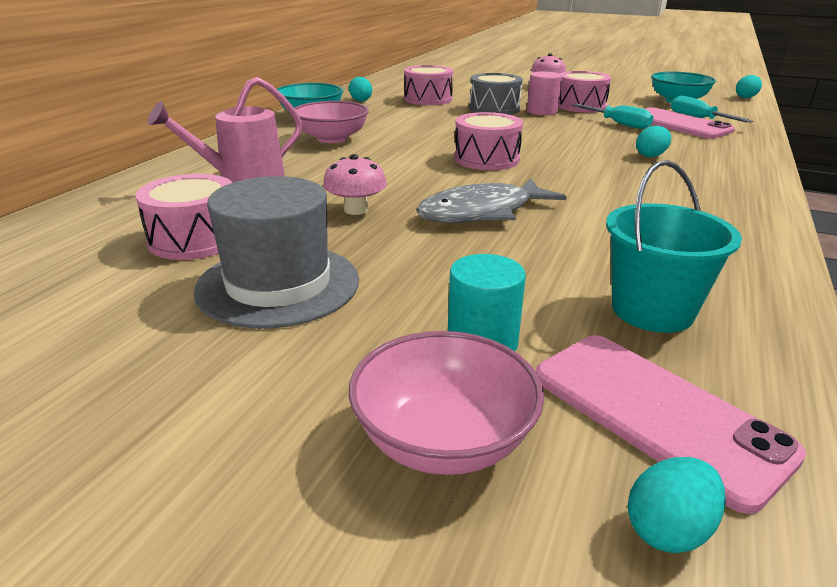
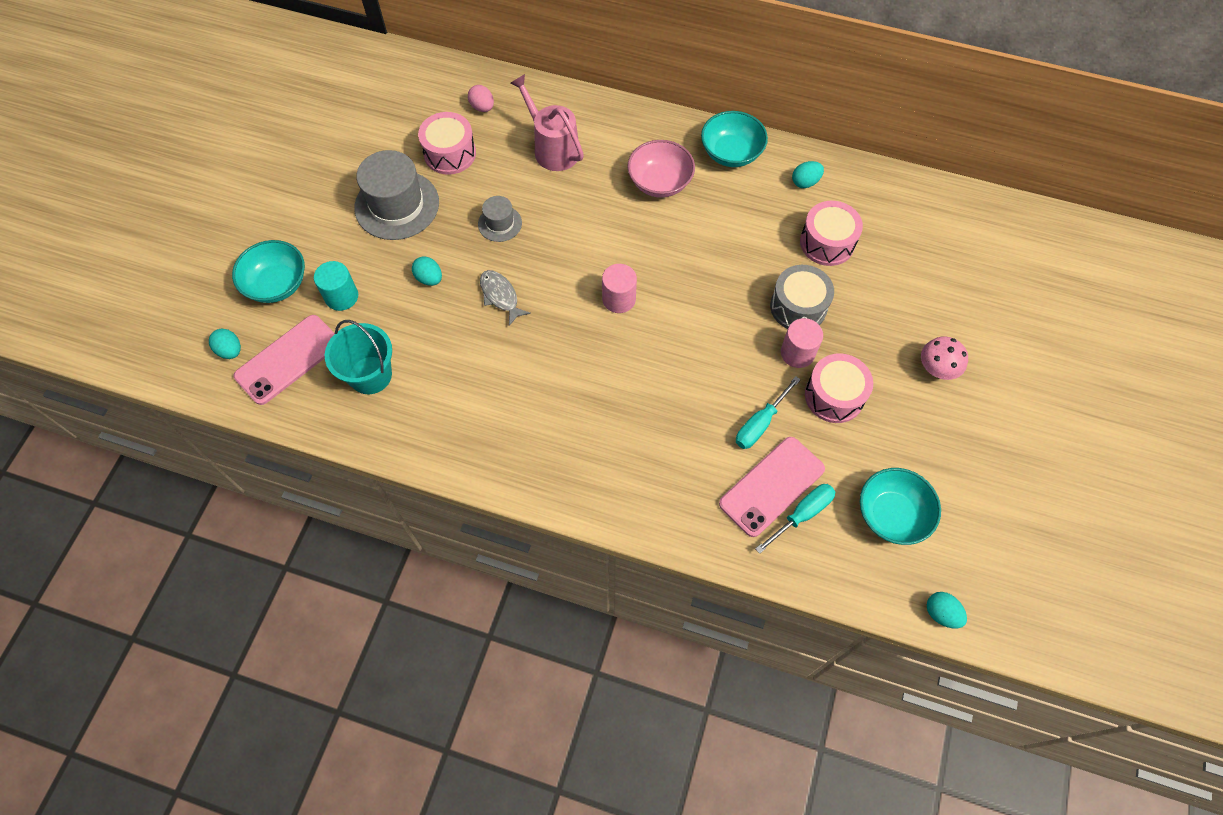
camera: 85 degrees right, 35 degrees up
(121, 215) = (482, 107): none -> pink egg
(356, 210) = (500, 223): pink mushroom -> grey hat
(443, 440) = (277, 284): pink bowl -> turquoise bowl
(482, 212) = (500, 296): grey fish -> grey fish, size x0.62
(486, 159) = (619, 299): pink drum -> pink cylinder
(651, 156) = (648, 432): turquoise egg -> turquoise egg (429, 278)

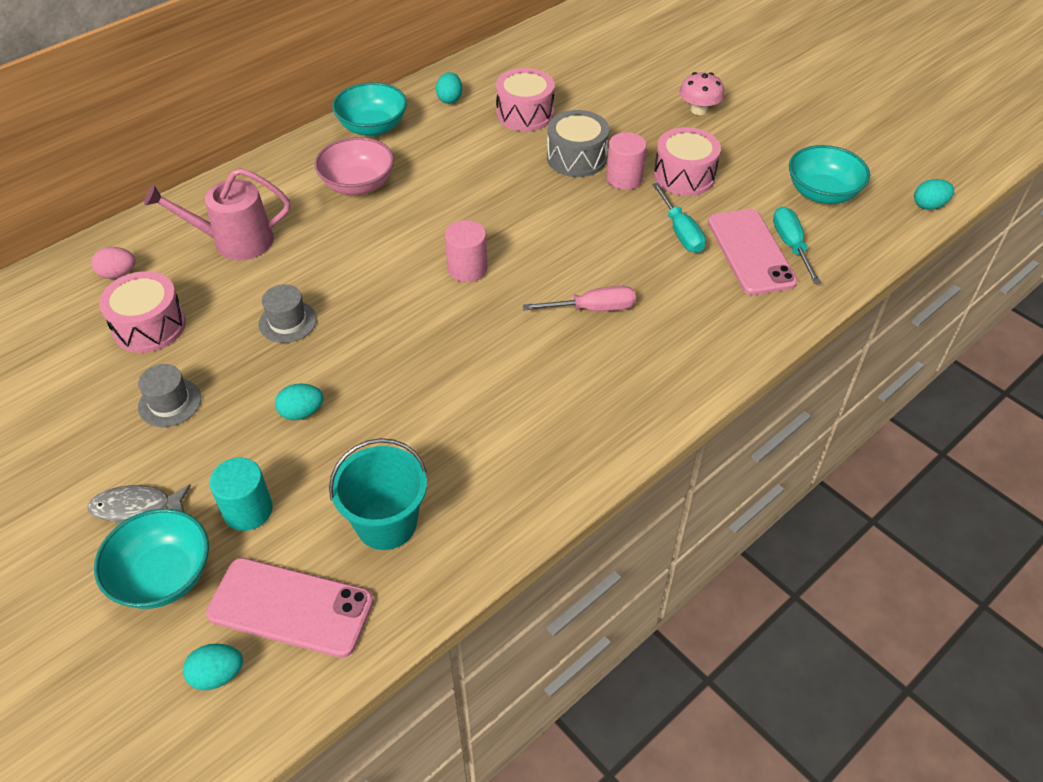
camera: 60 degrees left, 15 degrees down
(288, 359) = (290, 607): pink phone -> pink phone turned 60 degrees counterclockwise
(397, 205) = (170, 403): grey hat -> grey hat, size x0.52
(500, 296) = (382, 359): grey fish -> grey fish (136, 507)
(631, 402) = (593, 309): none -> pink screwdriver

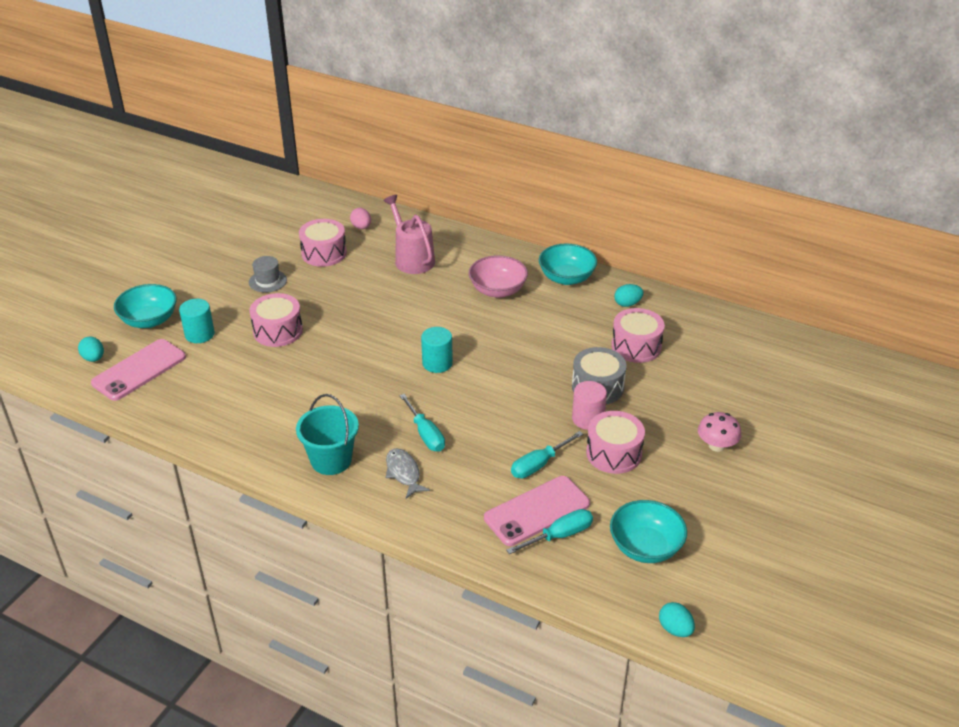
camera: 70 degrees right, 10 degrees down
(136, 507) = (191, 296): grey fish -> grey fish (403, 473)
(287, 322) = (350, 302): grey hat -> none
(290, 607) = (139, 370): pink phone -> pink phone turned 45 degrees clockwise
(302, 412) = (278, 331): turquoise egg -> pink drum
(386, 523) = (204, 388): turquoise bucket -> turquoise bucket (331, 460)
(467, 269) = (437, 363): pink cylinder -> turquoise cylinder
(593, 309) = (426, 434): pink screwdriver -> turquoise screwdriver

